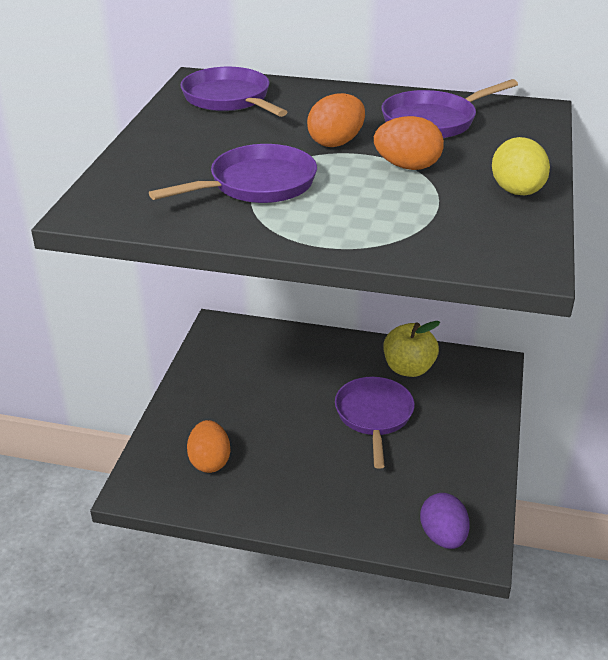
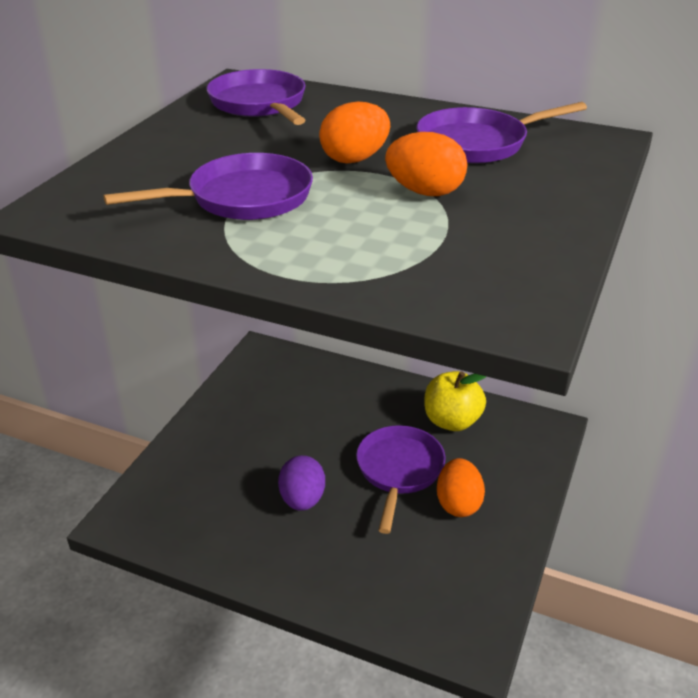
camera: 10 degrees right, 0 degrees up
(209, 461) = (206, 499): orange egg -> orange egg (458, 503)
(443, 536) = (439, 624): purple egg -> purple egg (302, 499)
(517, 192) = (545, 232): yellow egg -> none

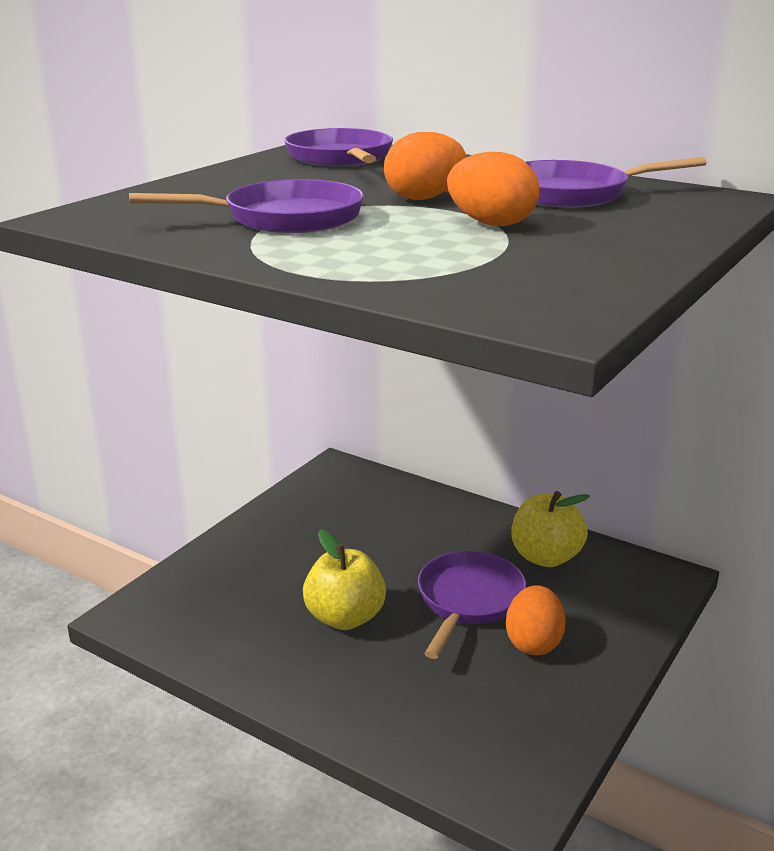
camera: 10 degrees right, 10 degrees down
(302, 499) = (345, 617): purple egg -> yellow apple

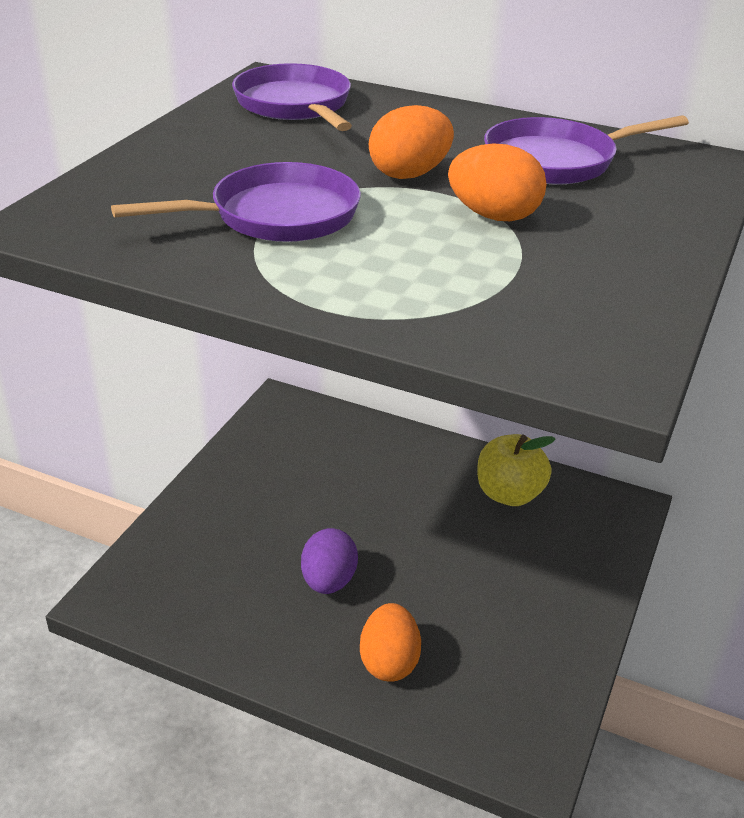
camera: 10 degrees left, 10 degrees up
(345, 617) = (328, 581): yellow apple -> purple egg
(468, 601) = (445, 551): purple pan -> none
(533, 643) = (515, 592): orange egg -> orange egg (389, 662)

